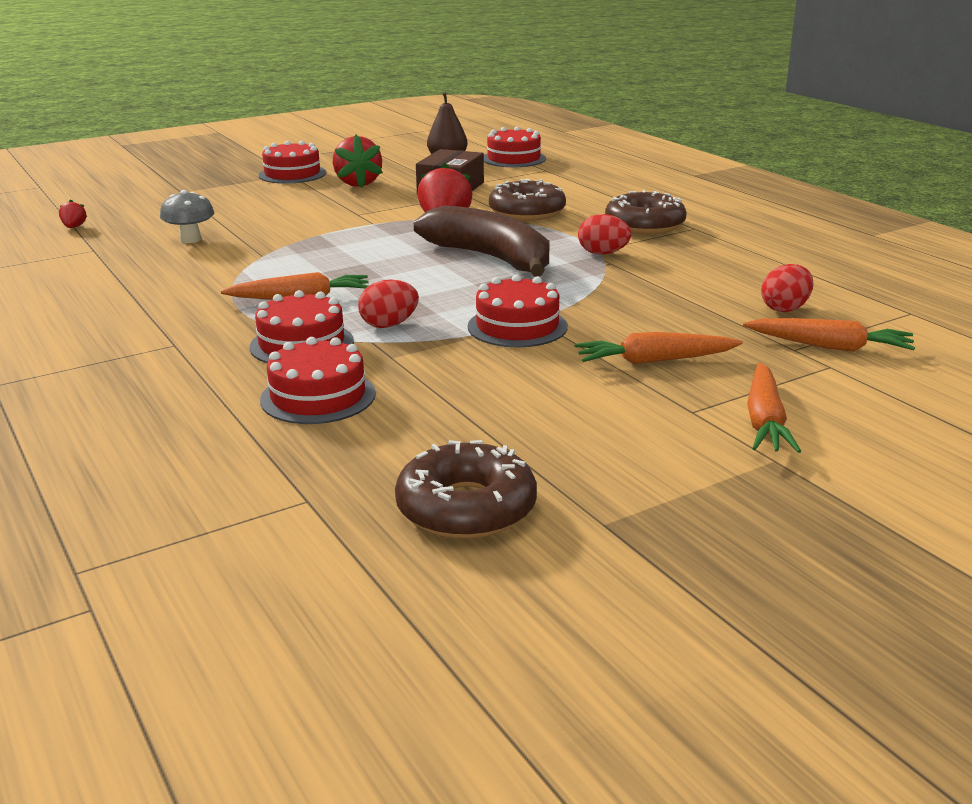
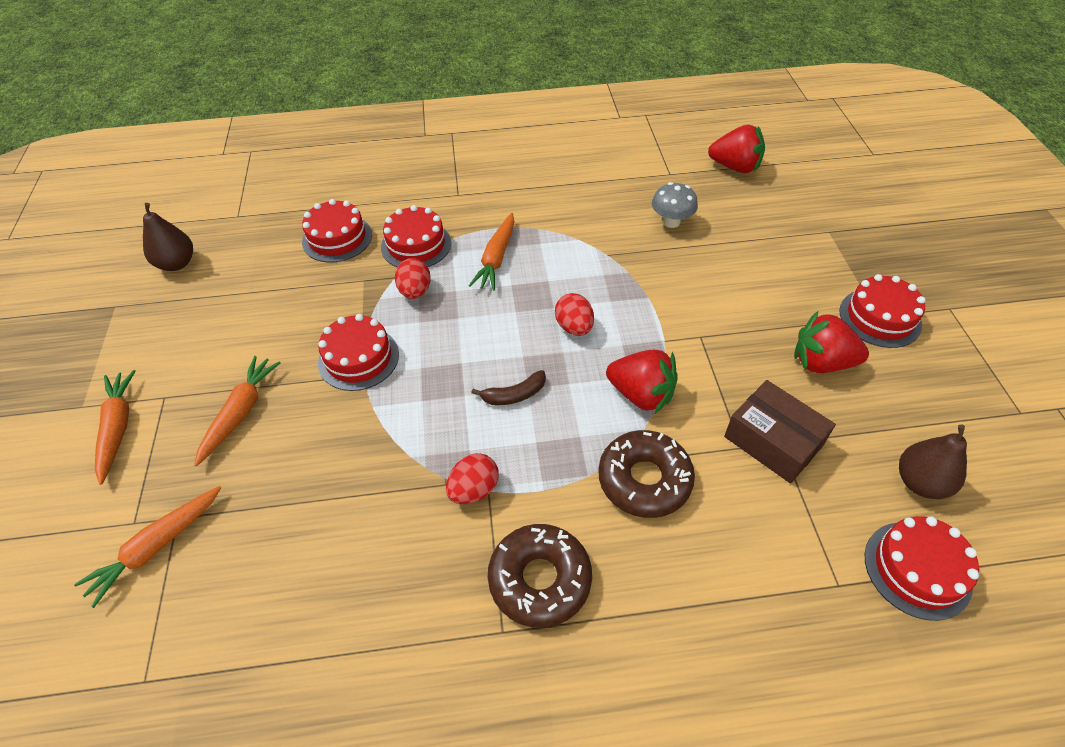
camera: 115 degrees right, 25 degrees up
(74, 227) = (735, 167): red strawberry -> red strawberry, size x2.11
(466, 508) = (177, 263): brown donut -> brown pear
(491, 258) = (514, 395): brown banana -> brown banana, size x0.42
(765, 420) = (118, 428): orange carrot -> orange carrot turned 45 degrees clockwise
(785, 309) = (242, 567): red egg -> red egg (574, 327)

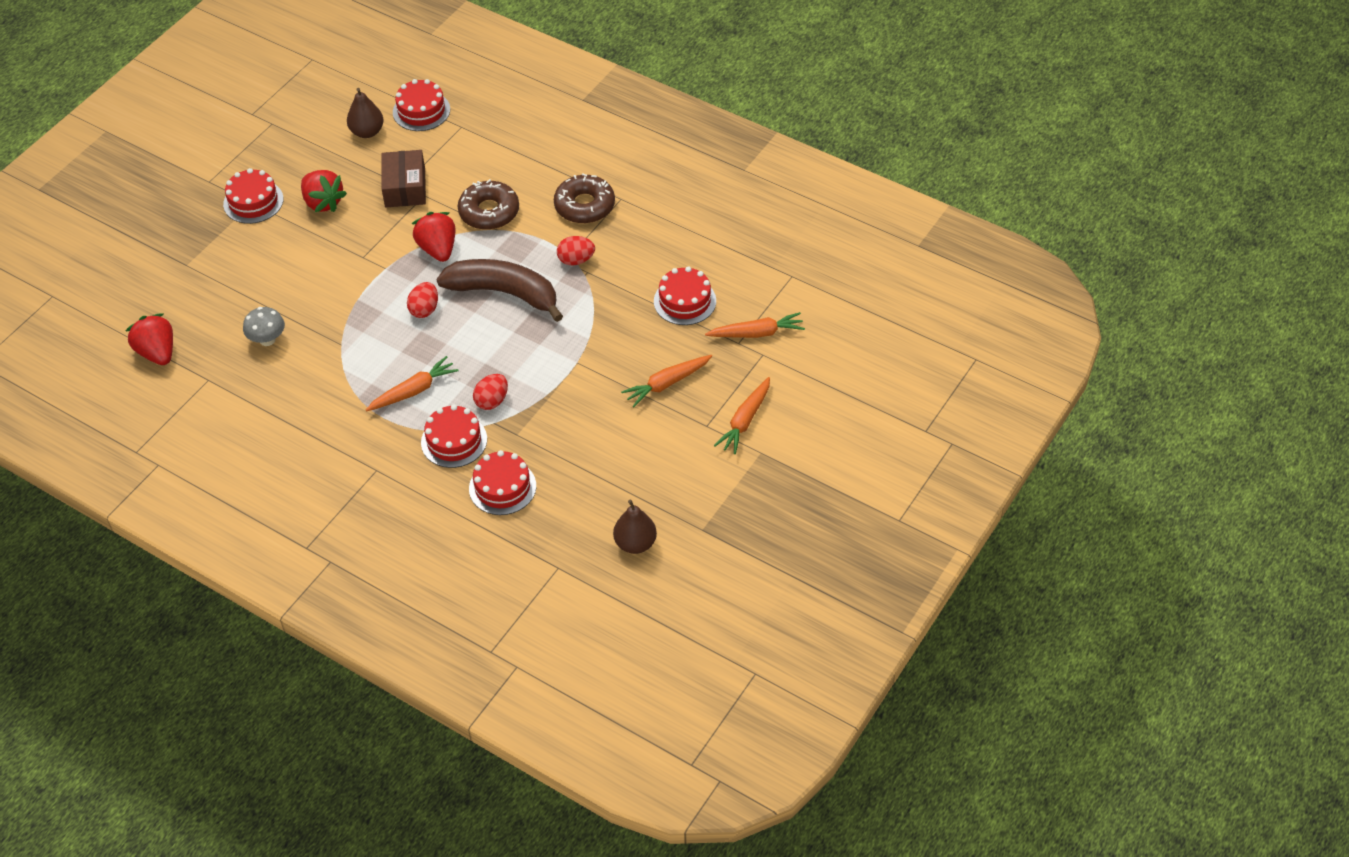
camera: 140 degrees left, 0 degrees up
(358, 358) = (570, 375): red cake -> red cake (685, 301)
(514, 395) = (504, 293): brown banana -> brown banana, size x2.40

